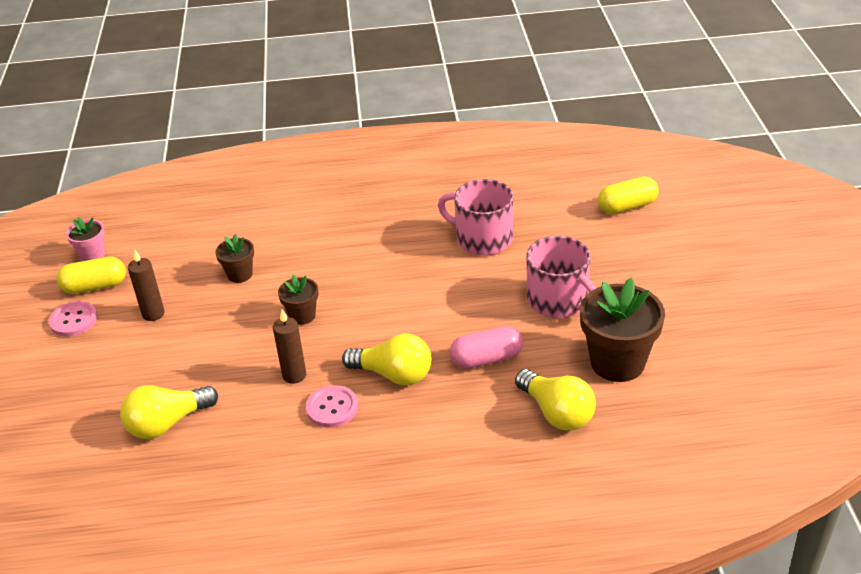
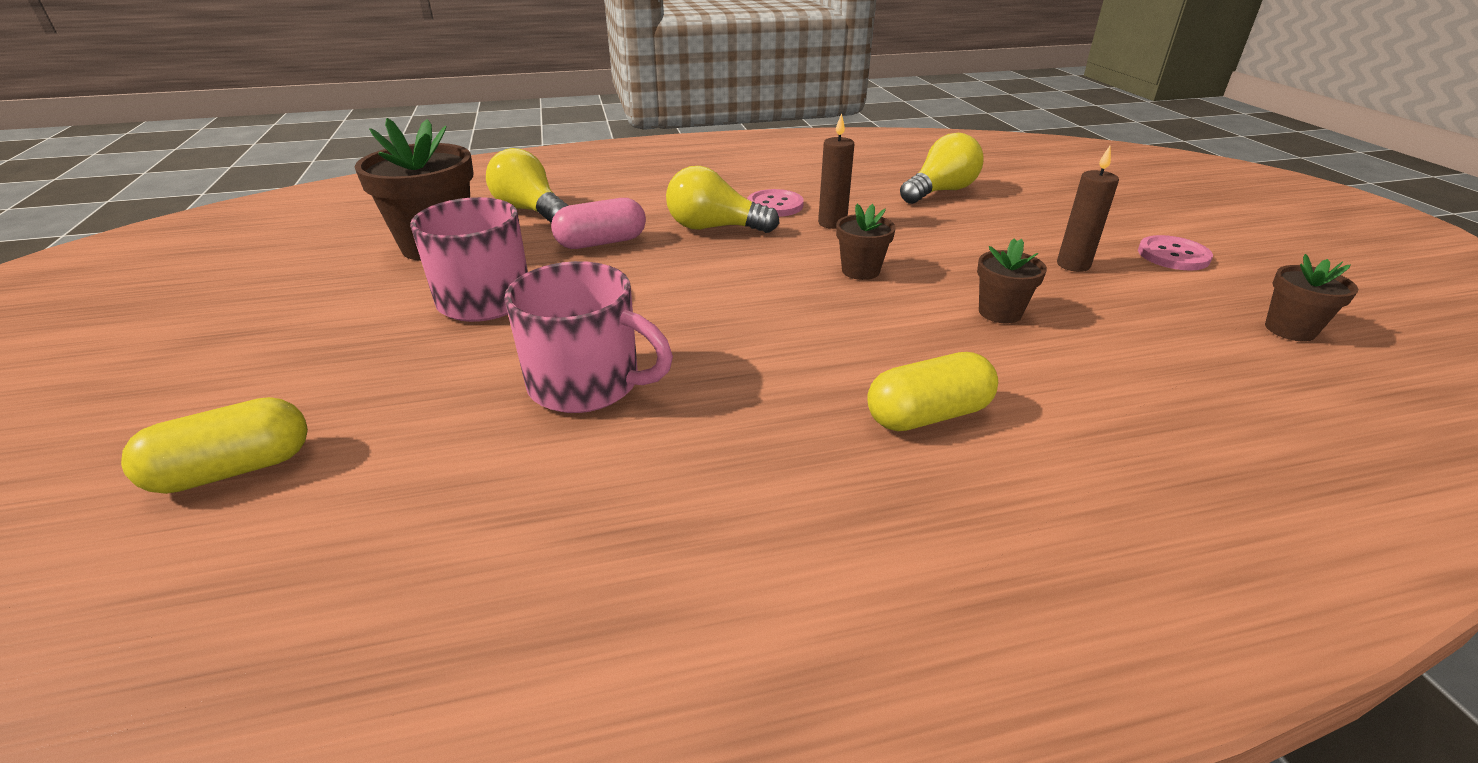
camera: 170 degrees right, 5 degrees down
(92, 255) = (1289, 330): pink flower pot -> brown flower pot
(95, 286) = (1208, 290): yellow capsule -> yellow capsule (928, 415)

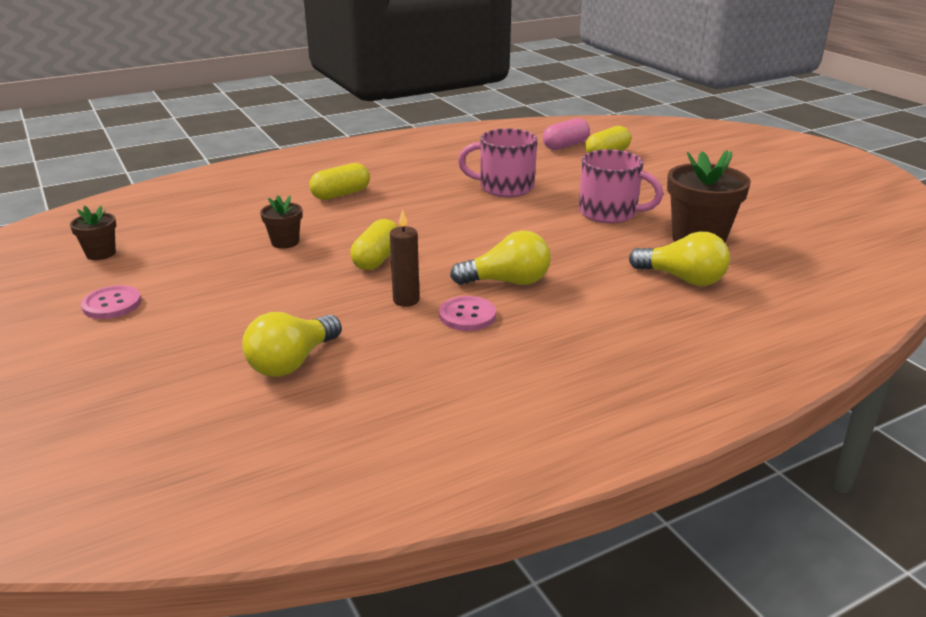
camera: 165 degrees right, 5 degrees down
(601, 243) = (584, 257): pink capsule -> pink capsule (565, 146)
(860, 271) = (377, 259): brown flower pot -> yellow capsule
(1073, 265) = (208, 284): brown candle -> none

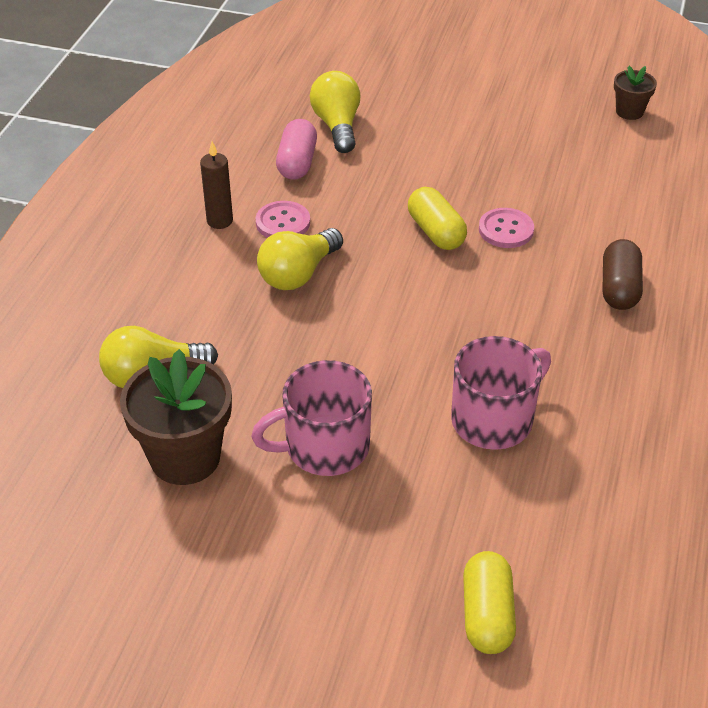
camera: 135 degrees right, 15 degrees up
(112, 304) = (522, 91): pink button -> pink button (506, 230)
(285, 242) = (536, 202): brown flower pot -> none
(341, 194) = (619, 288): yellow capsule -> brown capsule
(406, 300) = (346, 208): brown candle -> brown candle (219, 221)
(565, 146) = (571, 599): pink capsule -> pink capsule (297, 163)

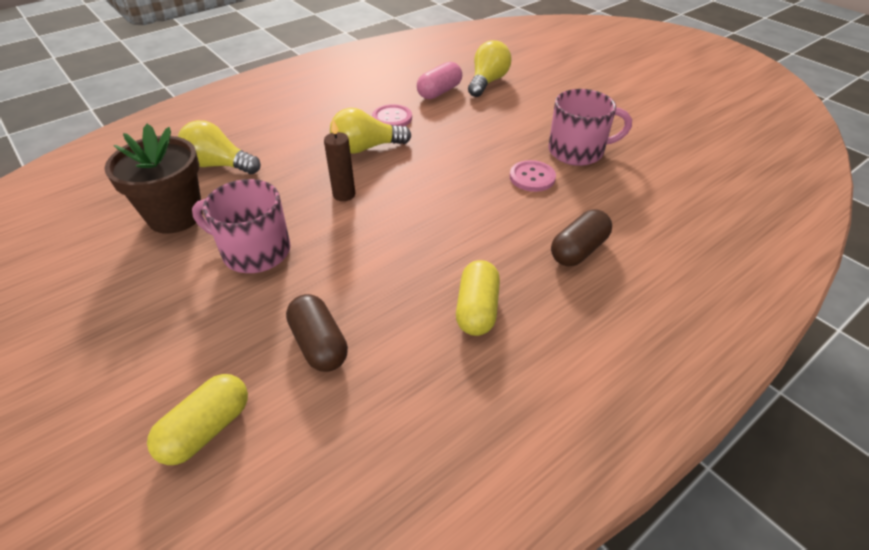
camera: 35 degrees right, 0 degrees up
(219, 221) = (358, 104): brown candle -> brown candle (344, 194)
(436, 232) = (481, 160): yellow capsule -> yellow capsule (477, 309)
(494, 419) = (381, 292): pink mug -> pink mug (577, 151)
(495, 495) = (319, 344): none -> brown capsule
(629, 111) = (711, 142): brown flower pot -> none

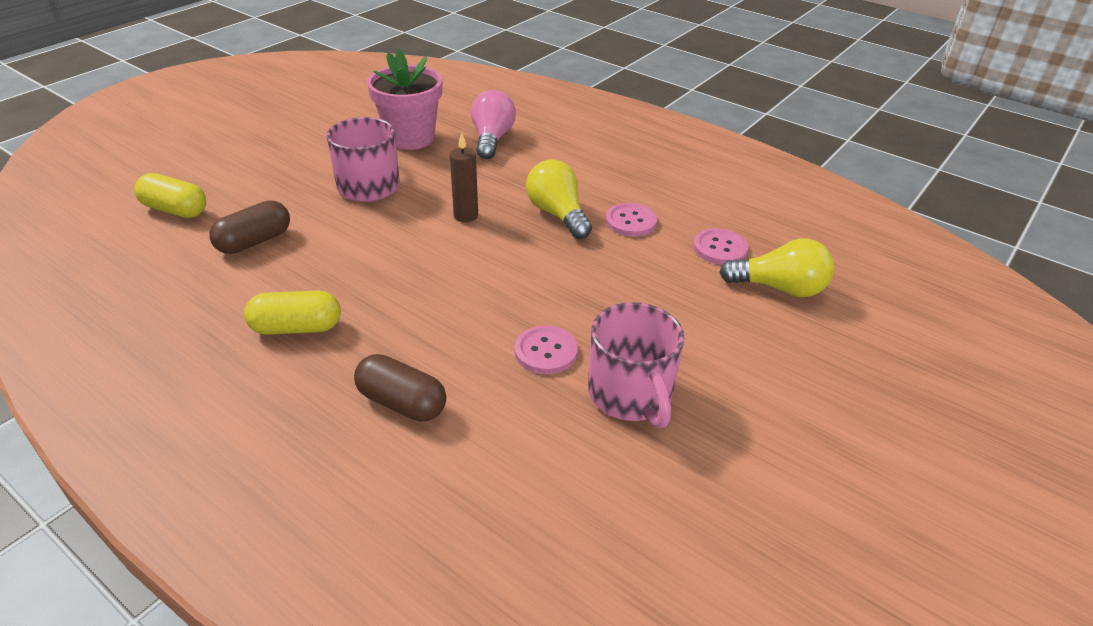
camera: 75 degrees right, 5 degrees down
(175, 216) = (410, 138): brown flower pot -> pink flower pot
(219, 165) = (492, 139): yellow light bulb -> pink light bulb
(439, 92) = (720, 248): pink capsule -> pink button

